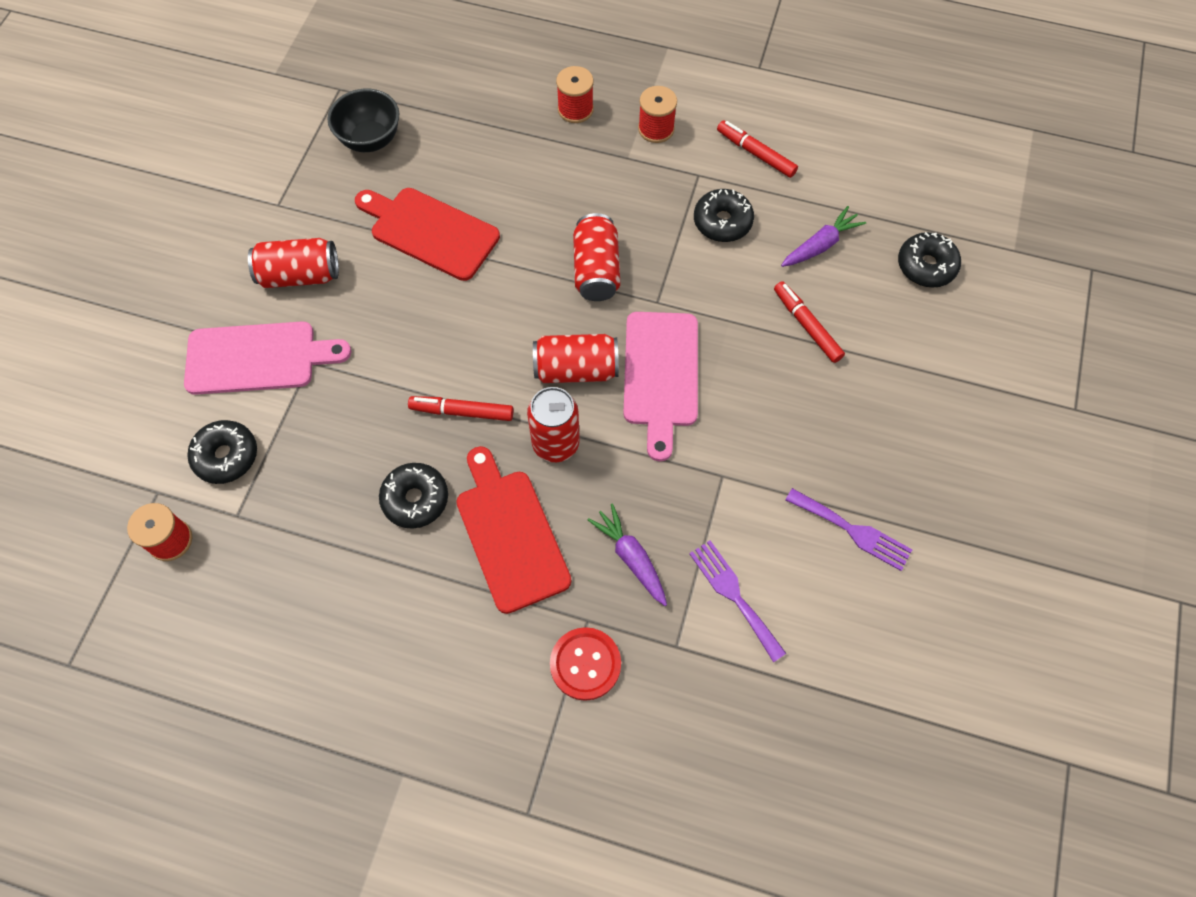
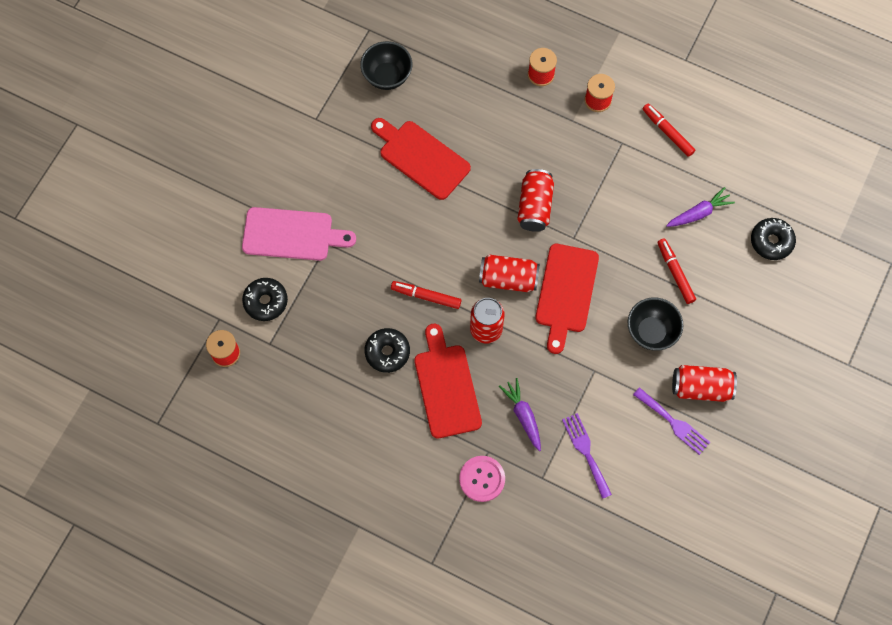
camera: 10 degrees right, 5 degrees up
(300, 275) = (326, 177): red can -> red can (701, 388)
(585, 664) = (482, 479): red button -> pink button
(660, 375) = (566, 292): pink cutting board -> red cutting board
(722, 222) = (632, 183): black donut -> none
(791, 409) = (651, 332): none -> black bowl

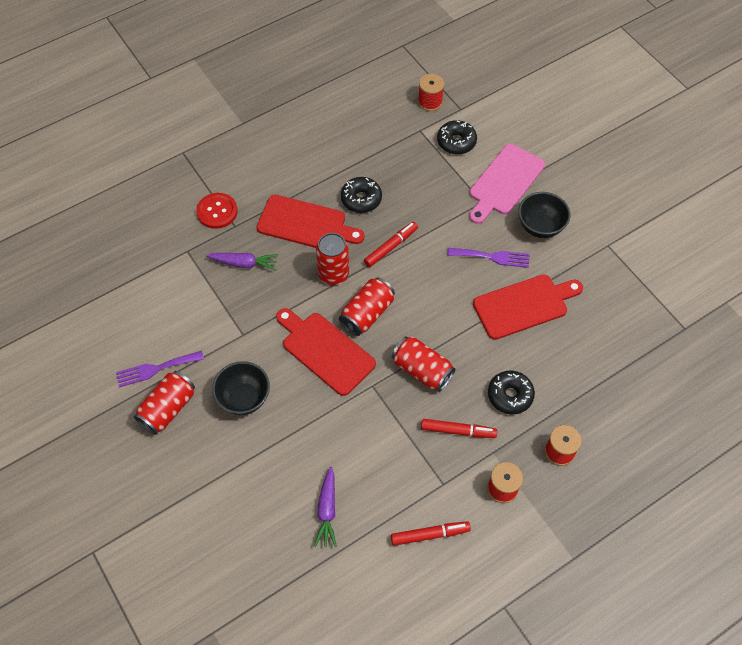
camera: 120 degrees right, 10 degrees down
(387, 76) = (624, 319): black bowl -> black bowl (540, 227)
(482, 479) = (217, 211): pink button -> red button
(586, 452) = (182, 291): purple fork -> purple fork (491, 257)
(675, 273) = (283, 452): red marker -> red marker (458, 431)
(771, 241) = (255, 561): black donut -> black donut (510, 395)

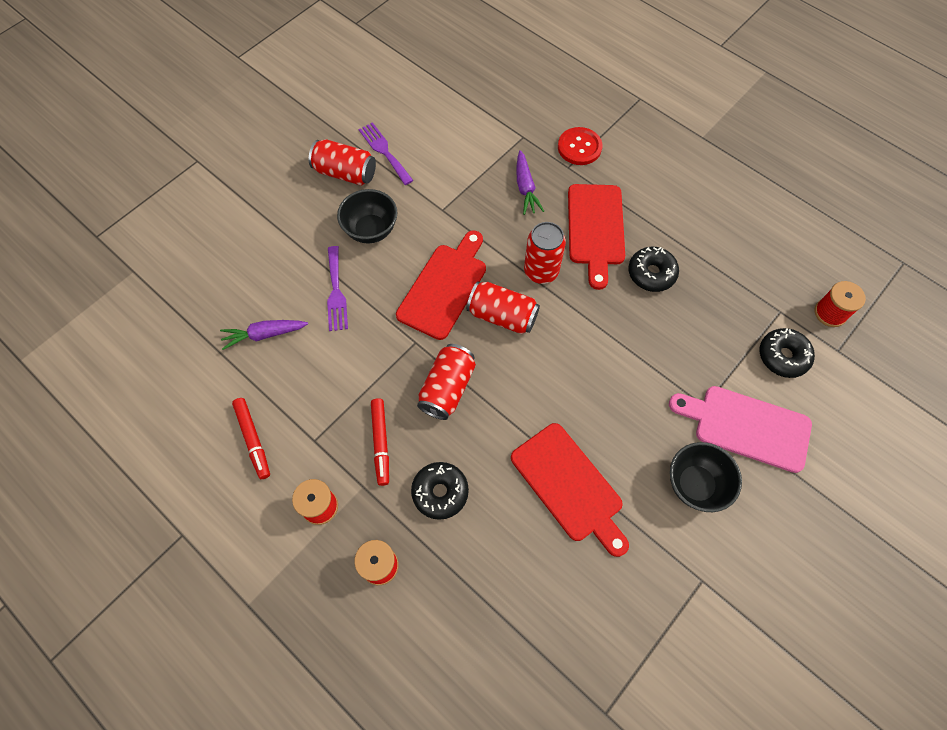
camera: 75 degrees right, 5 degrees up
(391, 247) = (598, 319): red marker -> none
(491, 257) = (626, 433): purple fork -> purple fork (336, 291)

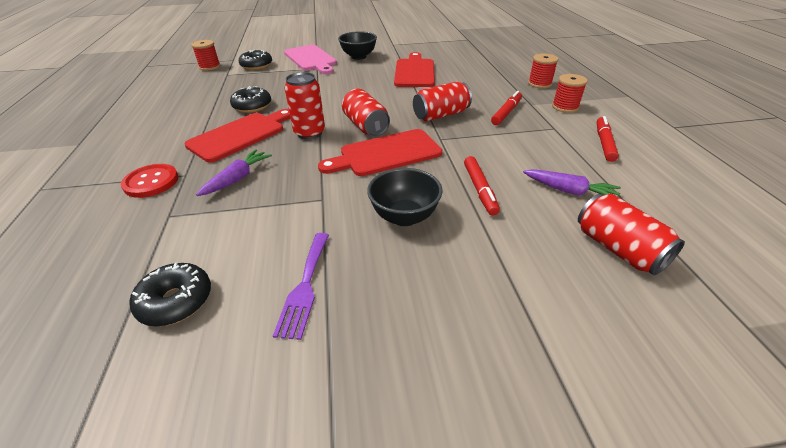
camera: 140 degrees left, 25 degrees down
(336, 291) = (479, 189): purple fork -> red marker
(345, 173) = (375, 289): red can -> red can (618, 249)
(440, 492) = (485, 89): black donut -> black donut (176, 301)

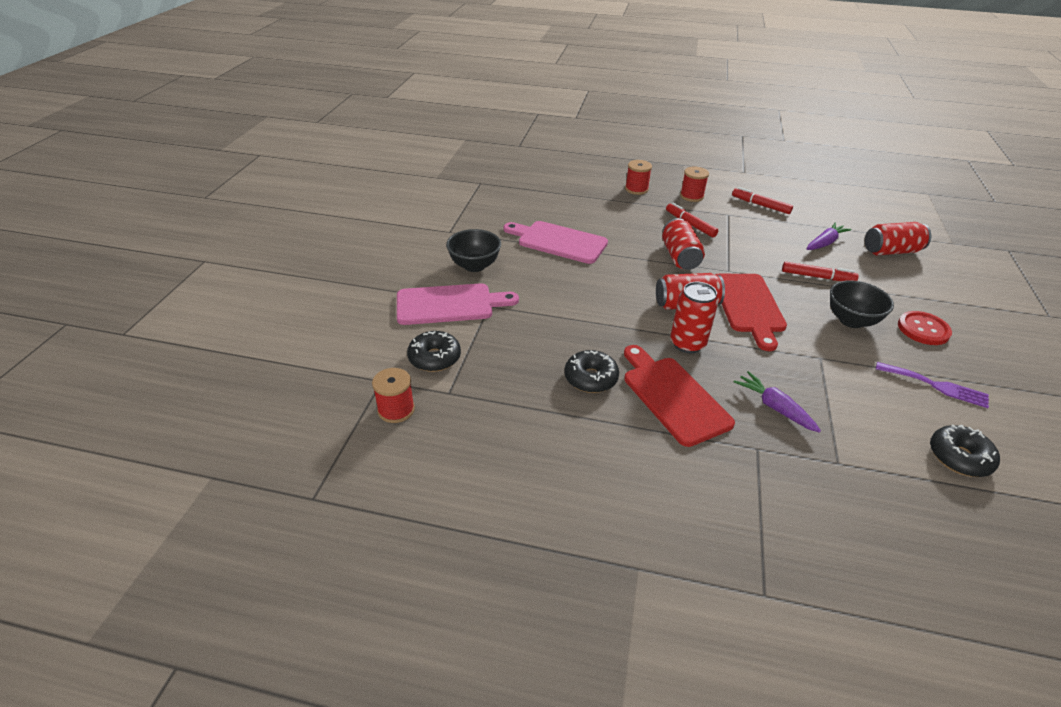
camera: 70 degrees left, 0 degrees up
(151, 182) = (768, 478): red button -> red button (923, 329)
(414, 72) = (558, 242): red cutting board -> pink cutting board

